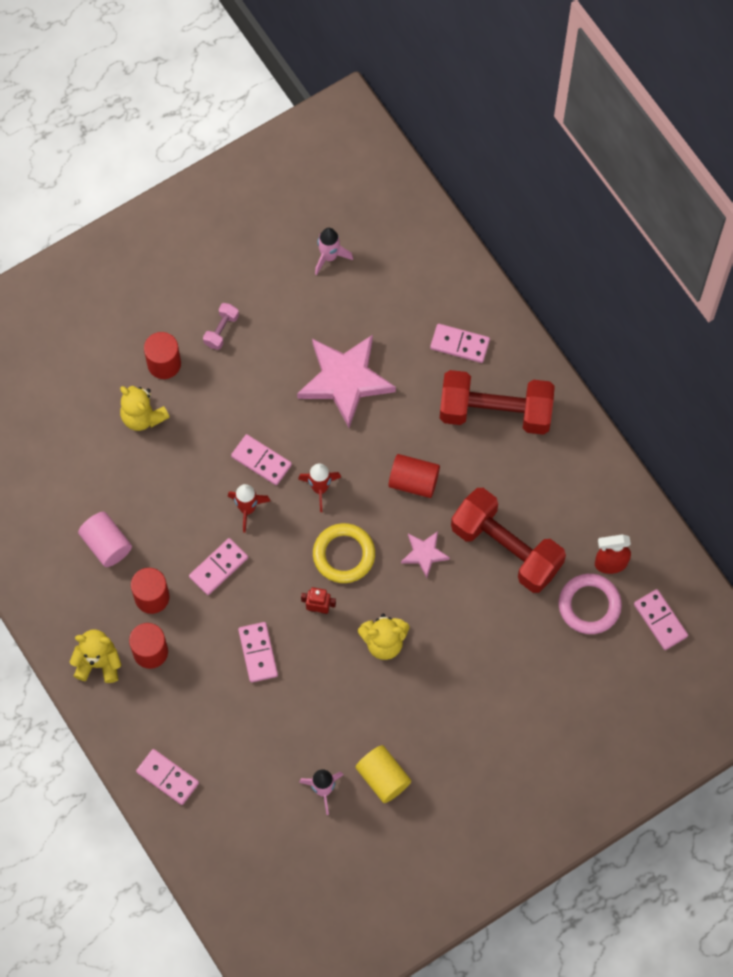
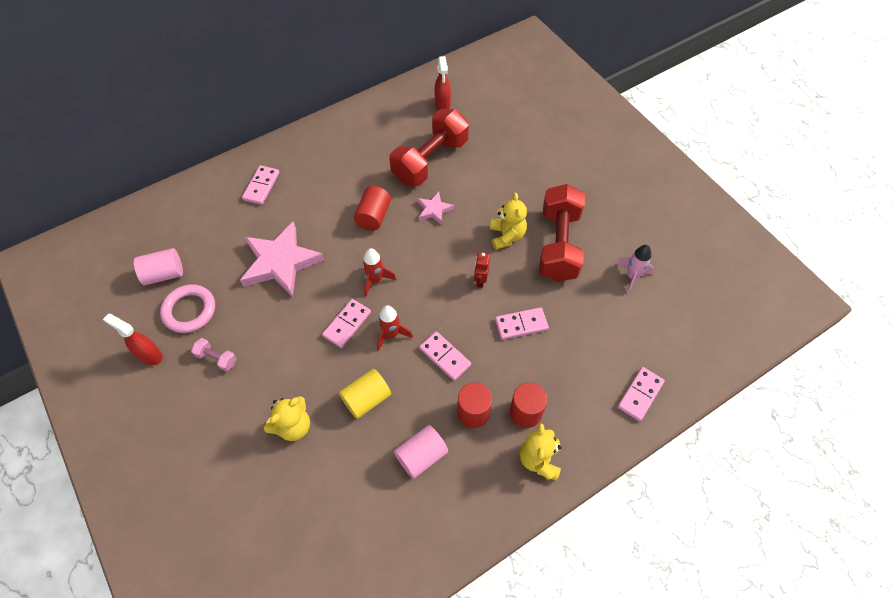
camera: 90 degrees left, 10 degrees down
(164, 363) = (242, 408): red cylinder -> none
(226, 263) = (150, 355): none -> red spray bottle
(329, 257) = (164, 274): pink rocket -> pink cylinder
(344, 555) = (434, 263): yellow ring -> none
(383, 778) = (616, 237): yellow cylinder -> yellow cylinder (366, 399)
(495, 412) = (321, 165): red dumbbell -> red dumbbell (558, 245)
(589, 605) = (473, 116): pink ring -> pink ring (189, 310)
(660, 620) = (483, 81): pink domino -> none

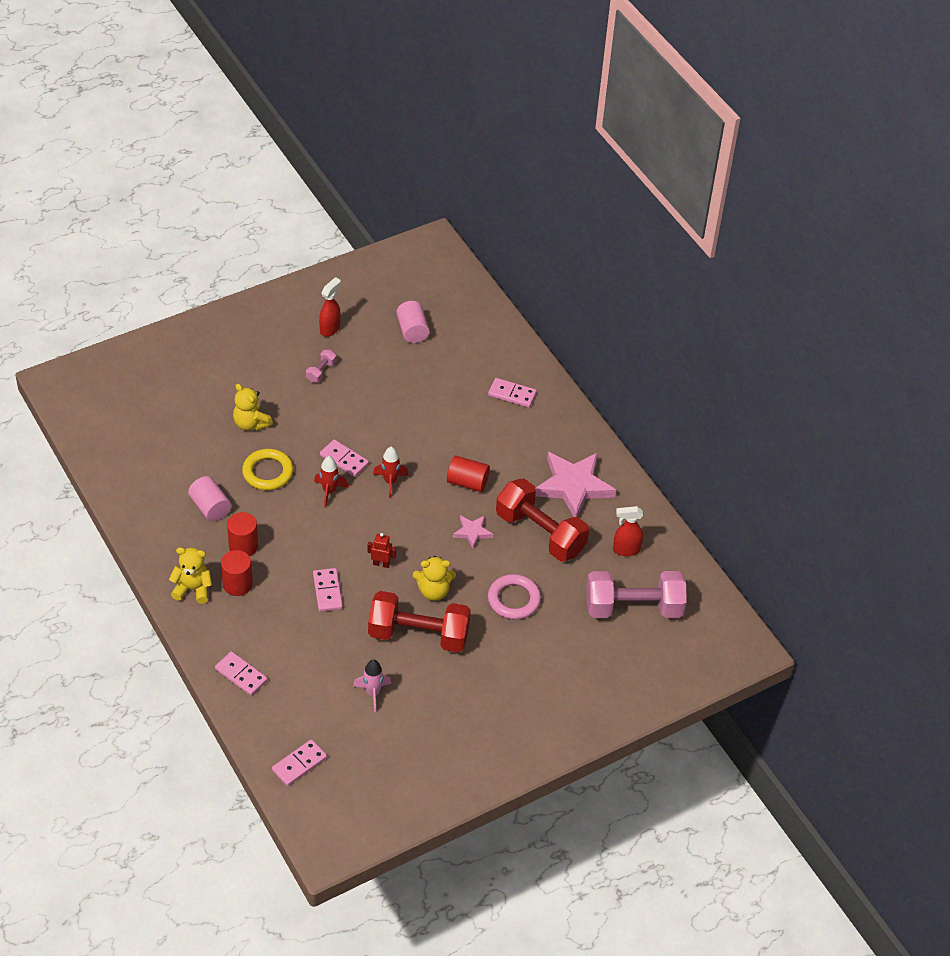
camera: 90 degrees right, 10 degrees down
(189, 310) = (371, 351): pink ring -> pink ring (514, 599)
(280, 262) = (417, 411): pink star -> pink star (573, 486)
(366, 399) = (268, 472): yellow cylinder -> yellow ring
(444, 357) = (301, 529): pink domino -> pink domino (299, 764)
(502, 100) = (633, 608): none -> pink dumbbell

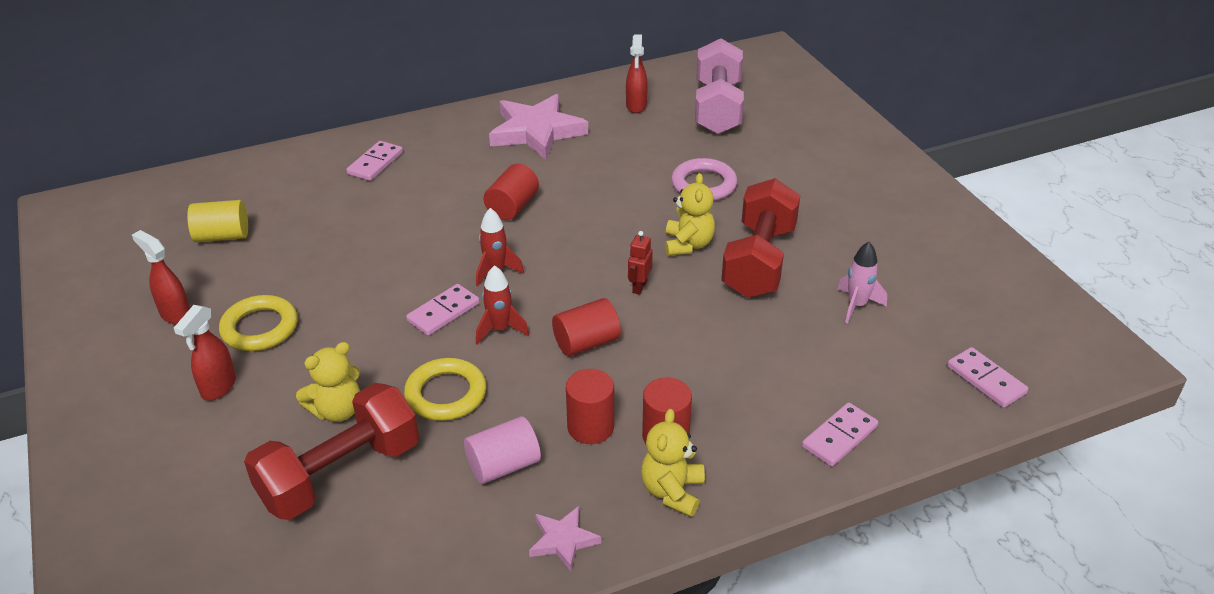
camera: 80 degrees left, 10 degrees down
(266, 365) = (218, 388): none -> red spray bottle
(320, 538) = (586, 342): none -> red cylinder
(321, 371) = (260, 328): pink dumbbell -> yellow ring
(327, 591) = (684, 340): pink domino -> none
(412, 331) = (222, 236): pink cylinder -> yellow cylinder
(472, 532) = (595, 208): pink star -> pink star (563, 540)
(540, 533) = (604, 159): red dumbbell -> red dumbbell (340, 474)

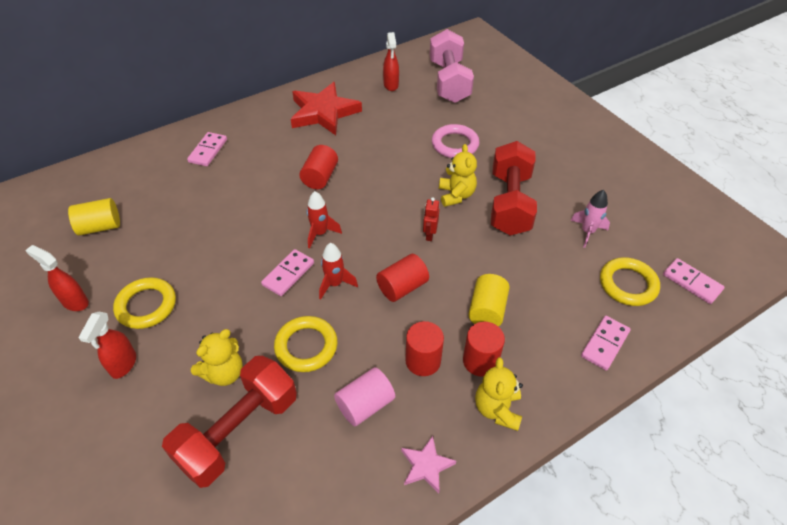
camera: 10 degrees left, 10 degrees up
(536, 131) = (323, 112): pink star -> red star
(691, 381) = (487, 310): none -> yellow cylinder
(894, 372) = (628, 284): none -> yellow ring

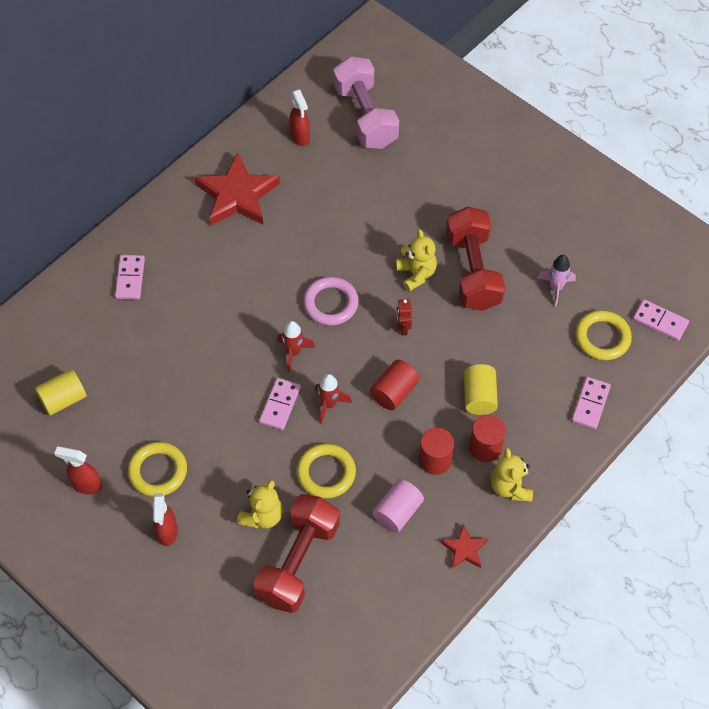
camera: 15 degrees left, 10 degrees up
(320, 177) = (267, 284): red cylinder -> none
(426, 466) = (464, 549): pink star -> red star
(455, 144) = (397, 208): pink ring -> pink ring (330, 303)

